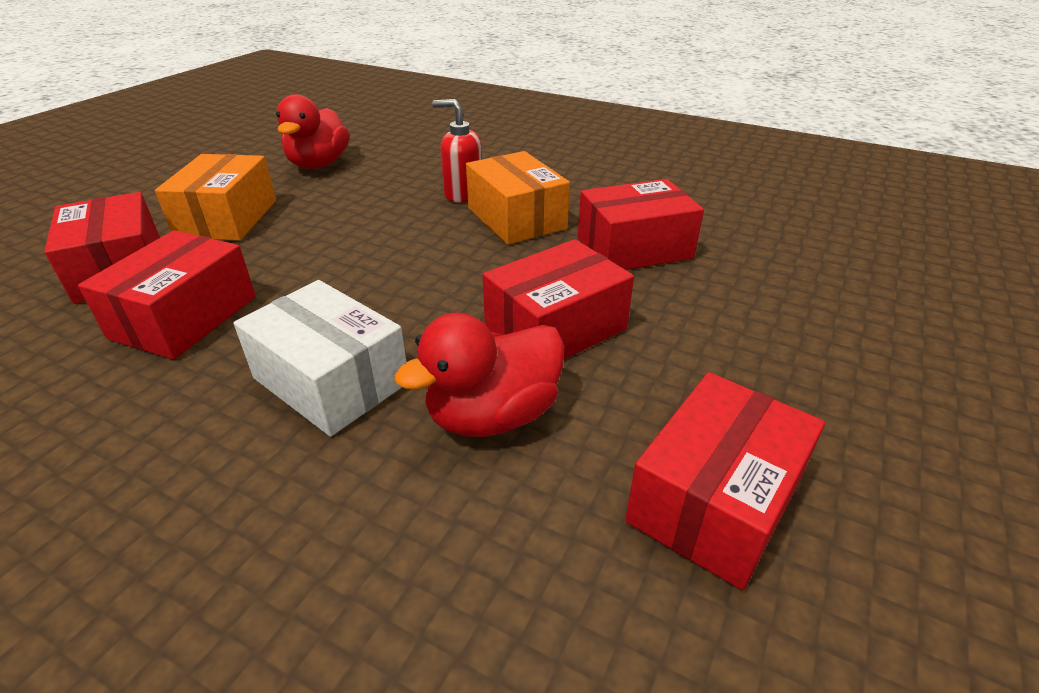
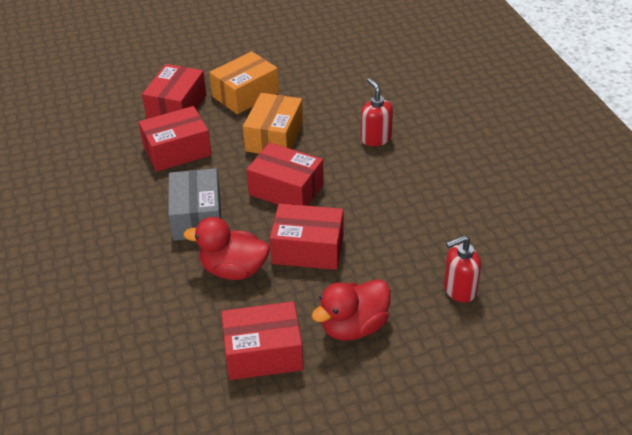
camera: 45 degrees right, 5 degrees up
(319, 164) = (328, 72): red duck -> red duck (353, 327)
(331, 380) = (197, 216): white box -> grey box
(516, 218) = (380, 173): orange box -> orange box (274, 137)
(634, 248) = (412, 229): red box -> red box (286, 189)
(772, 274) = (459, 290): none -> red soap dispenser

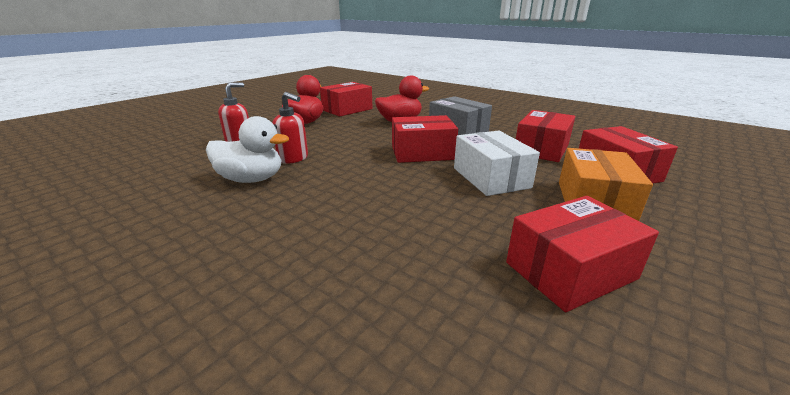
camera: 145 degrees right, 15 degrees down
(274, 137) = (490, 178): orange box -> white box
(308, 249) = (366, 135): red box -> red box (570, 270)
(375, 138) = (390, 208): red soap dispenser -> red soap dispenser (293, 158)
(461, 211) = (251, 179): none -> white duck

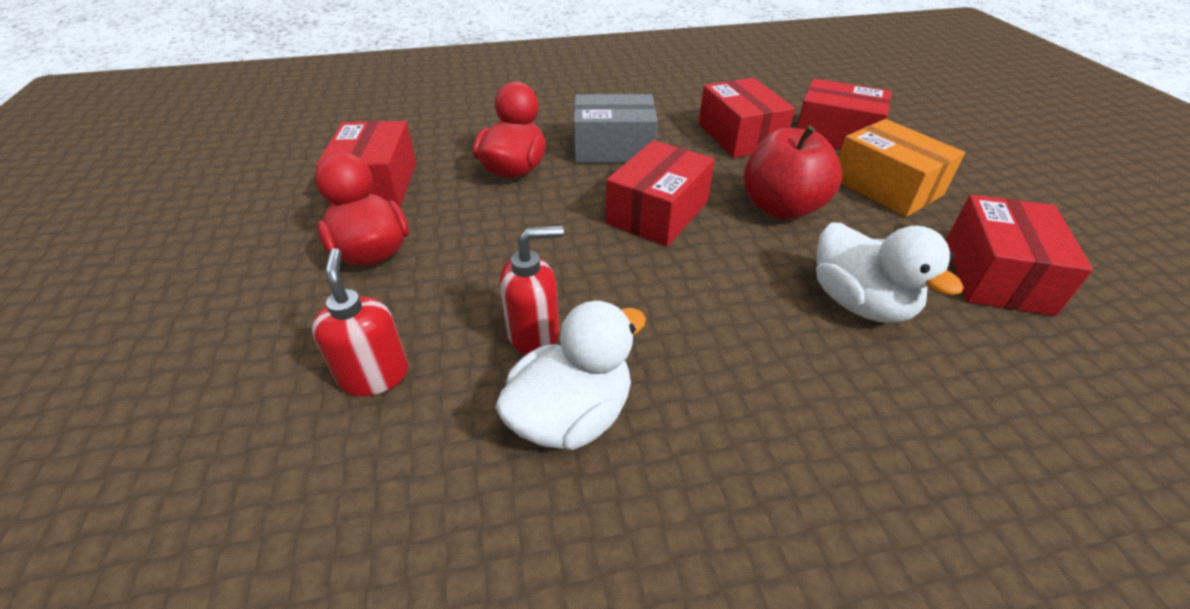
camera: 50 degrees left, 15 degrees up
(436, 223) = (860, 303): none -> white duck
(490, 178) = (781, 208): white box -> red apple

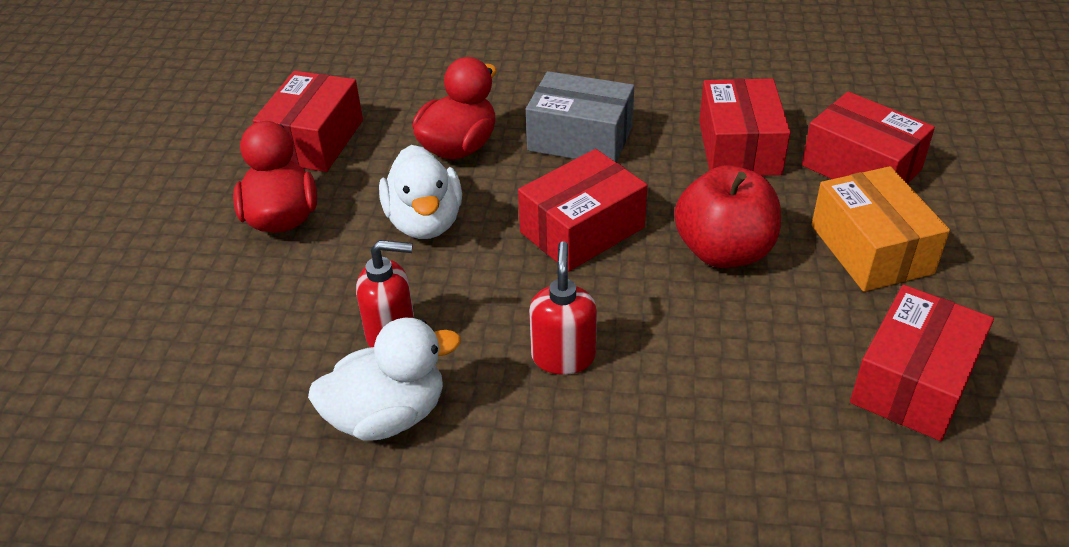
camera: 20 degrees right, 0 degrees up
(374, 375) = (242, 339): red soap dispenser -> red soap dispenser (563, 356)
(860, 303) = (731, 377): white duck -> white duck (425, 222)

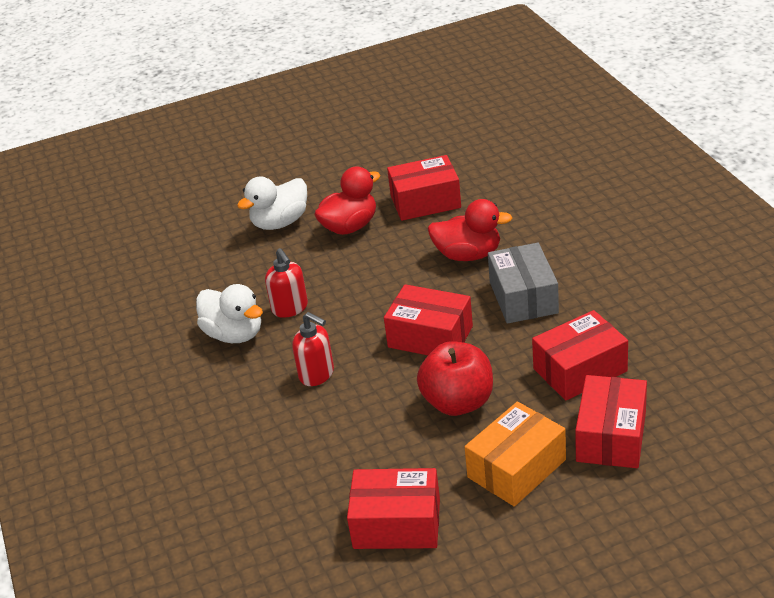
camera: 65 degrees right, 5 degrees down
(425, 222) = (387, 276): white duck -> white duck (280, 222)
(563, 356) = (317, 374): red soap dispenser -> red soap dispenser turned 60 degrees clockwise

